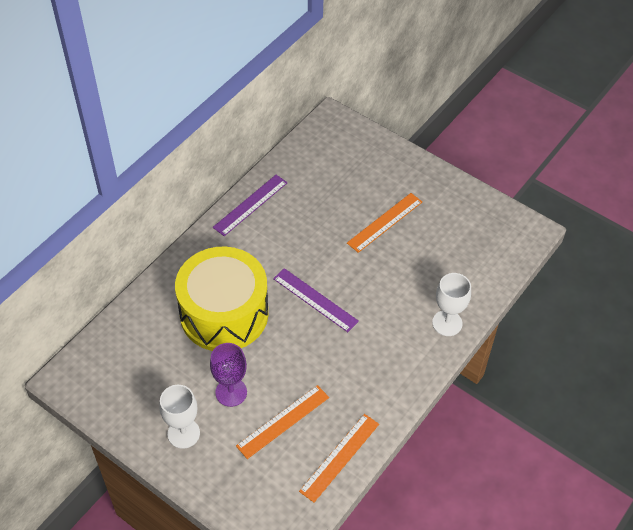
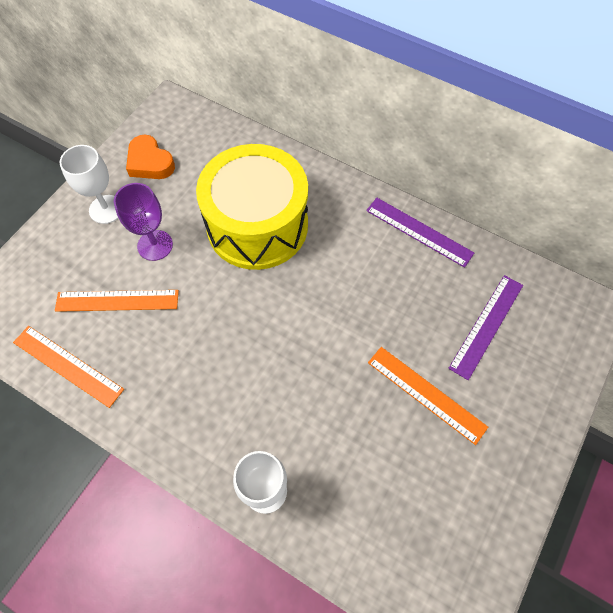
camera: 85 degrees right, 10 degrees up
(135, 397) = (150, 162): none -> orange heart
(283, 421) = (117, 300): orange ruler -> orange ruler turned 45 degrees counterclockwise
(315, 300) = (286, 318): purple ruler -> purple ruler (486, 325)

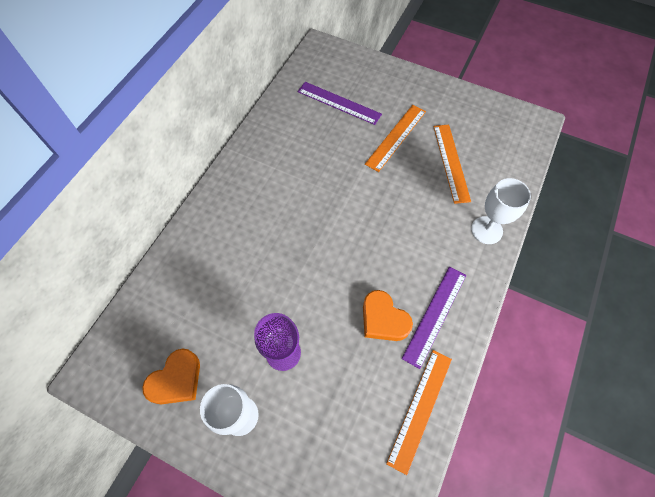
camera: 95 degrees left, 0 degrees up
(117, 300) = (347, 377): orange ruler -> orange ruler (451, 162)
(169, 342) = (383, 319): none -> orange heart
(257, 225) = (257, 261): yellow drum -> none
(419, 231) = (260, 141): purple ruler -> purple ruler (435, 315)

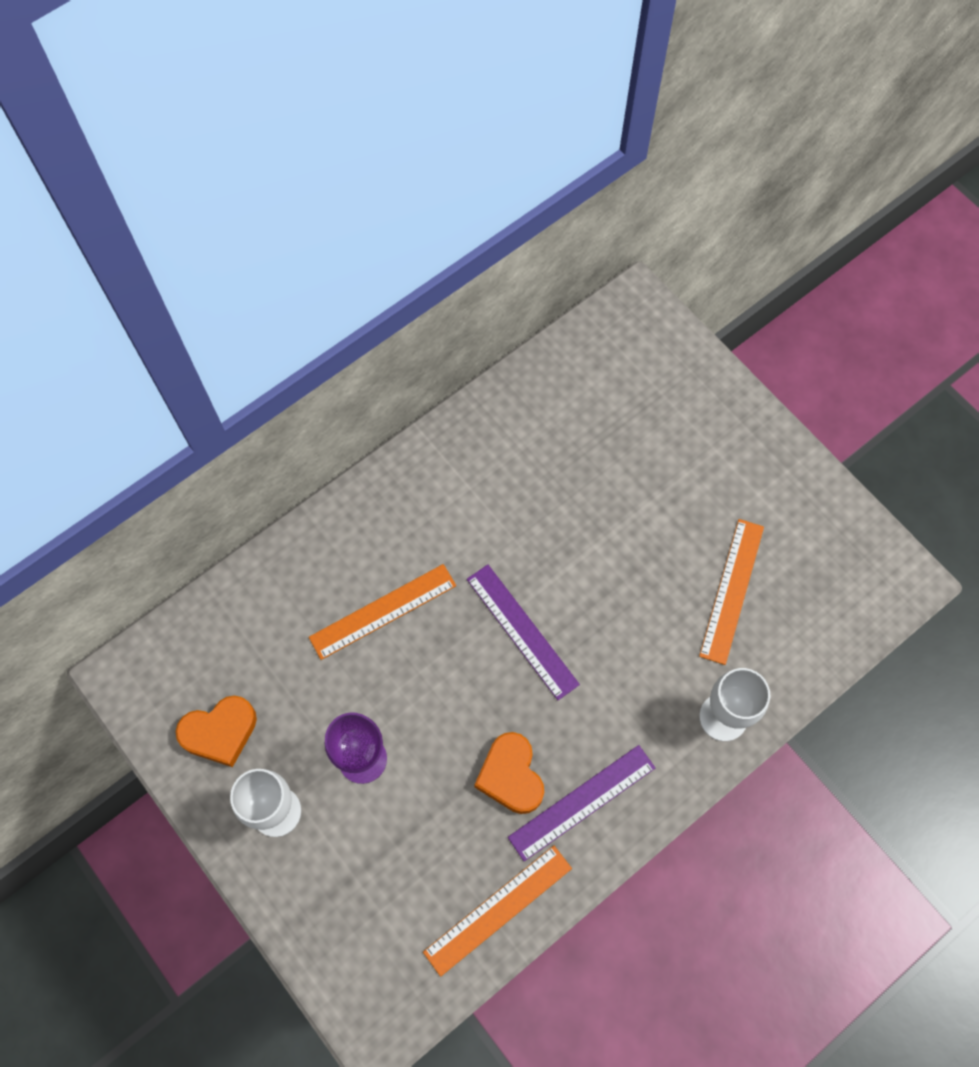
camera: 25 degrees right, 5 degrees up
(339, 103) = (615, 418): purple ruler -> purple ruler (522, 631)
(396, 137) = (671, 514): orange ruler -> orange ruler (383, 611)

